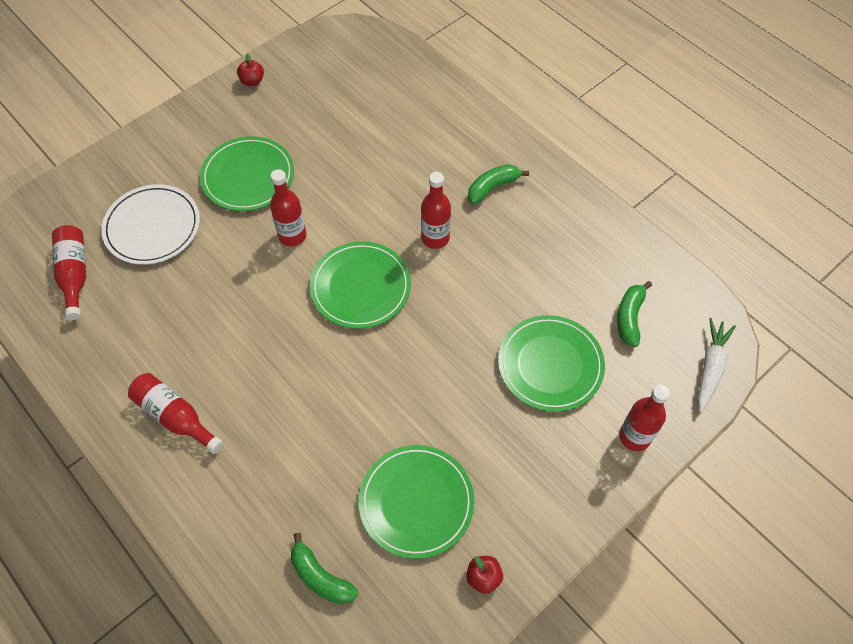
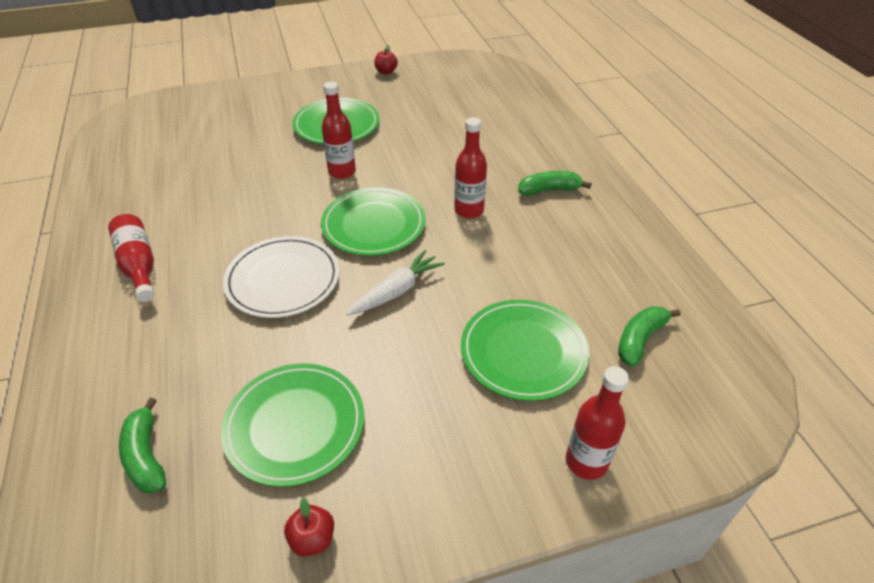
camera: 25 degrees right, 15 degrees down
(75, 274) = (154, 146): red bottle -> none
(152, 227) = (236, 134): white plate -> white plate (283, 279)
(710, 367) = (721, 424): white carrot -> white carrot (396, 291)

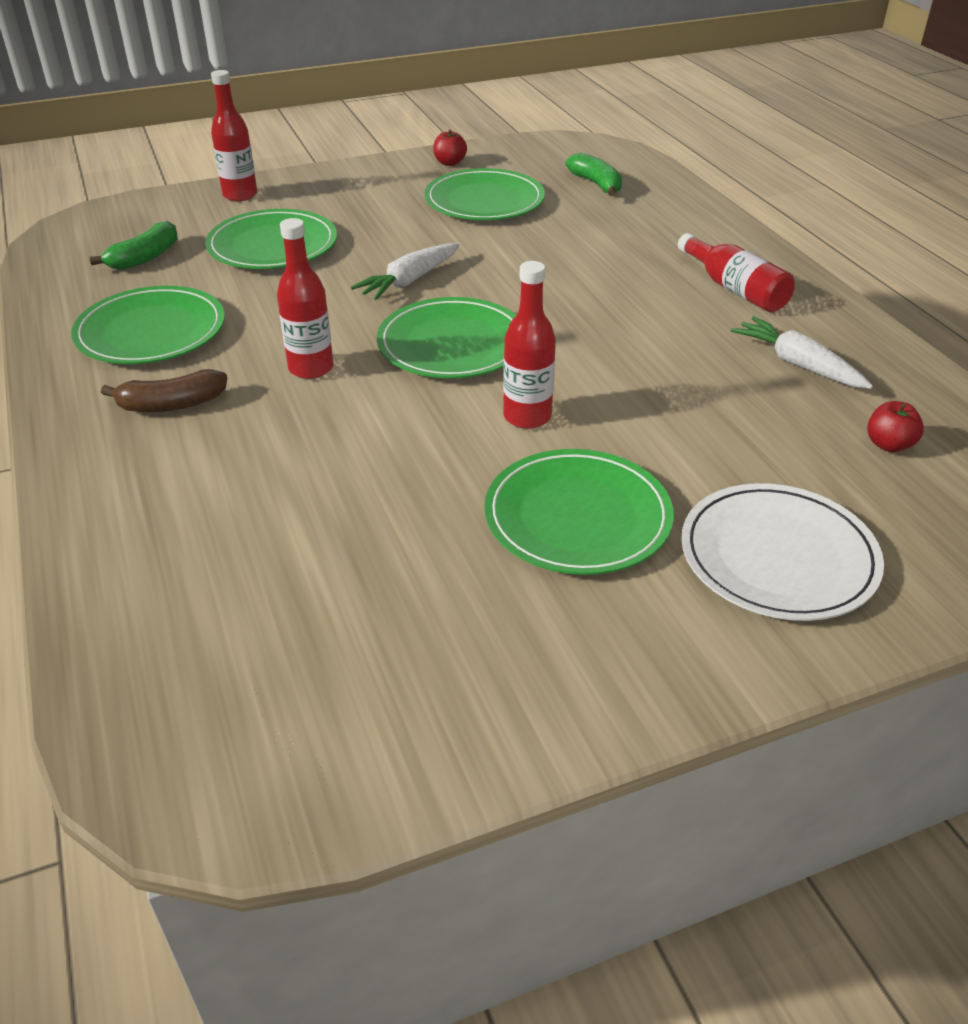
camera: 175 degrees right, 5 degrees down
(158, 196) = (798, 364): none -> white carrot
(283, 279) = (548, 284): white plate -> white plate (778, 556)
(386, 72) = (510, 719): red apple -> red apple (888, 445)
(549, 190) = (171, 405): green banana -> brown banana
(589, 248) = (151, 331): none -> green plate

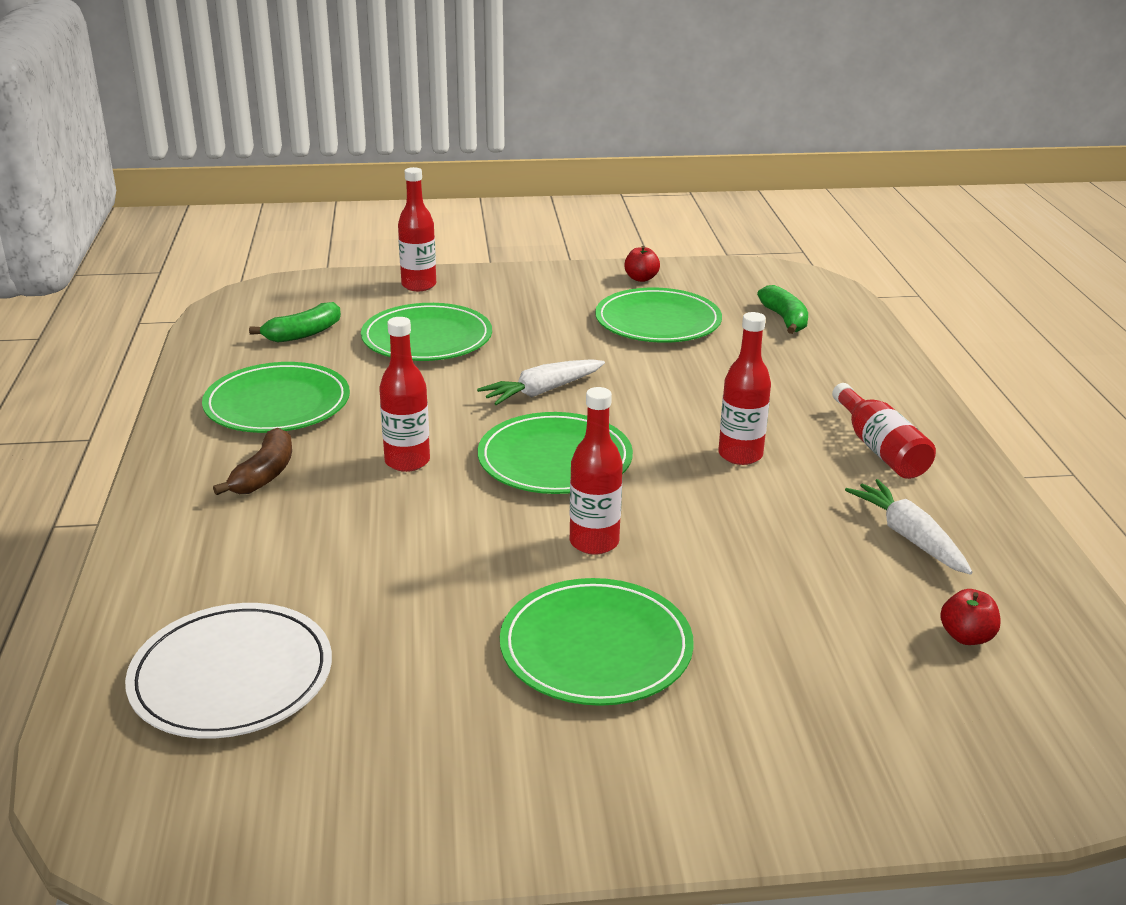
camera: 15 degrees right, 10 degrees down
(171, 405) = (264, 475): brown banana -> brown banana turned 75 degrees counterclockwise
(618, 313) = (740, 455): none -> red bottle
(778, 556) = (783, 725): white plate -> white plate (231, 676)

